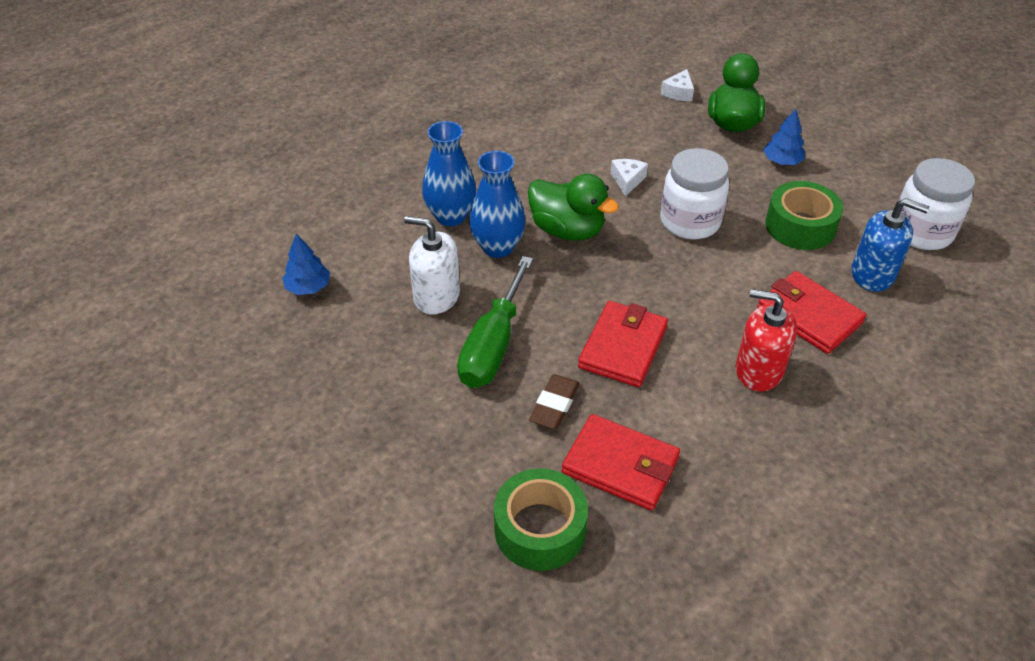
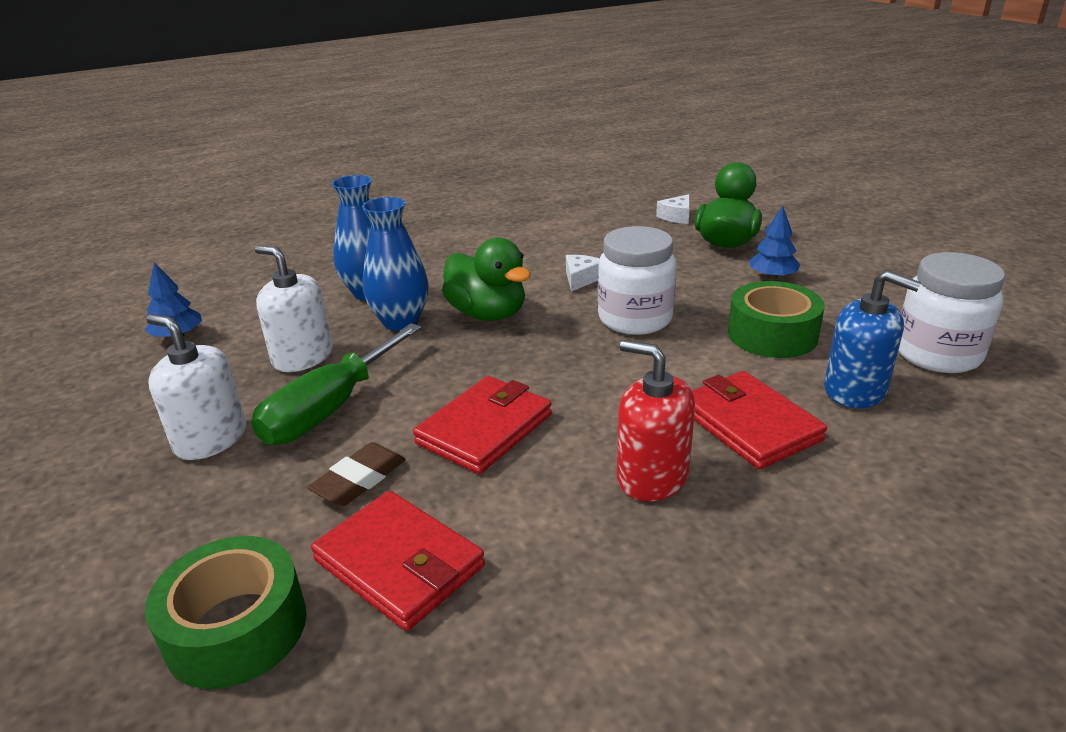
camera: 15 degrees right, 15 degrees down
(415, 387) = (210, 439): none -> white soap dispenser

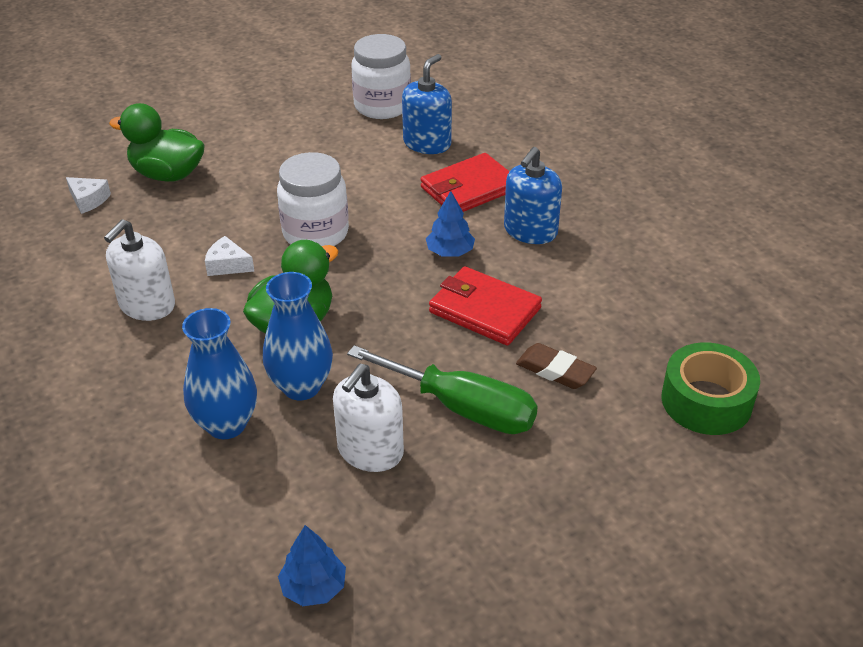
camera: 95 degrees left, 10 degrees up
(210, 439) = (514, 482): white soap dispenser -> white soap dispenser (147, 305)
(399, 564) = (634, 336): red wallet -> none
(652, 476) = (530, 231): red soap dispenser -> blue soap dispenser
(772, 277) = (248, 157): blue tree -> blue tree (450, 252)
(772, 334) = (349, 167): green tape -> none

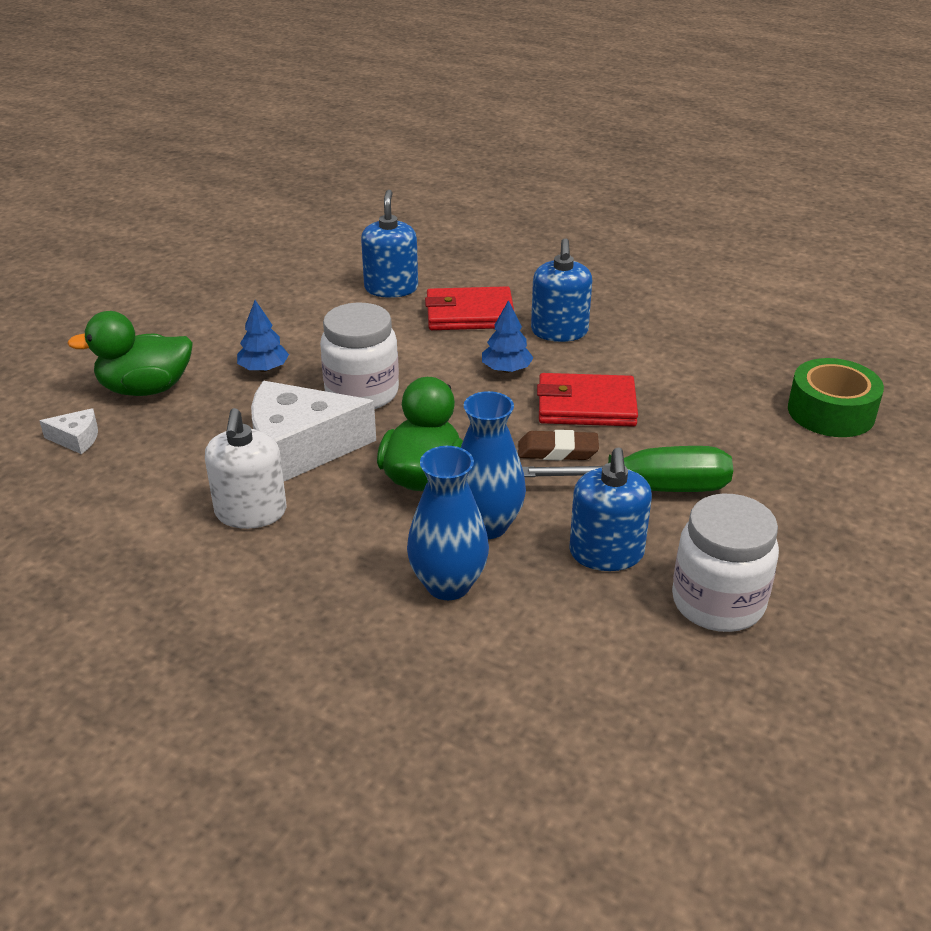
camera: 30 degrees left, 5 degrees down
(227, 265) = (300, 448): white cheese -> white cheese, size x2.26
(314, 587) = (675, 683): blue tree -> blue tree (264, 369)
(370, 451) = (606, 553): white soap dispenser -> blue soap dispenser
(382, 106) = (314, 269): white jar -> white jar (718, 603)
(469, 188) = (469, 314): red wallet -> red wallet turned 60 degrees clockwise
(555, 370) = (694, 431): brown eraser -> brown eraser (557, 451)

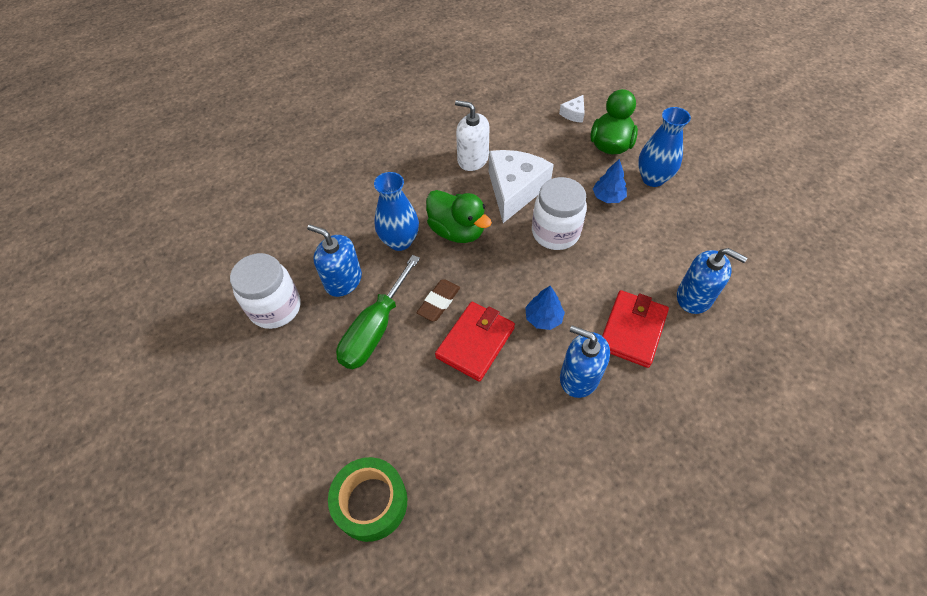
camera: 120 degrees right, 20 degrees up
(448, 584) = (371, 210): blue vase -> blue vase (653, 178)

